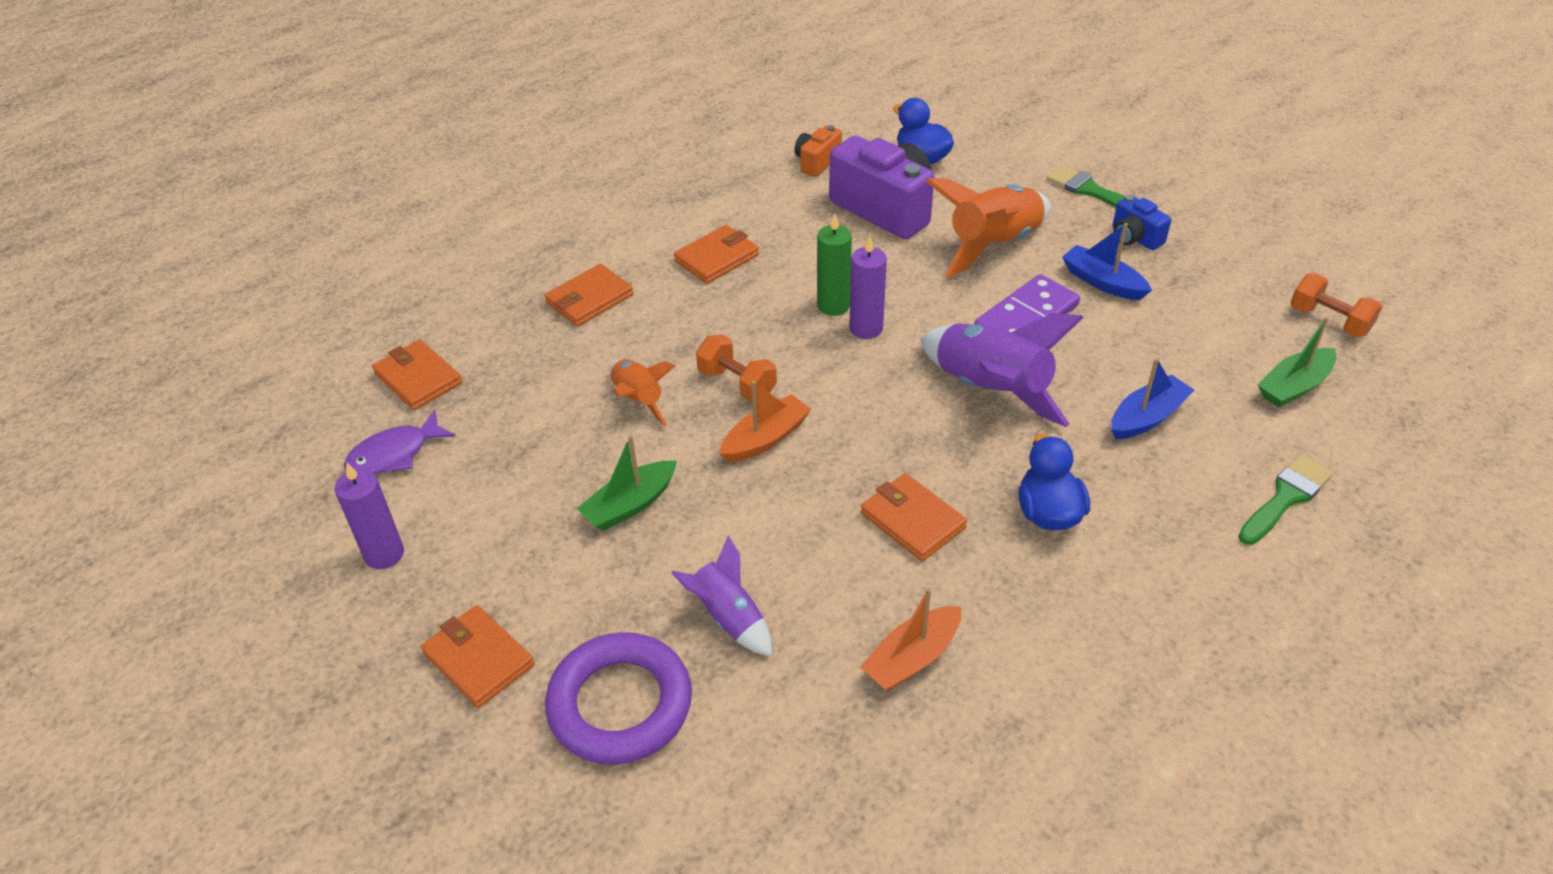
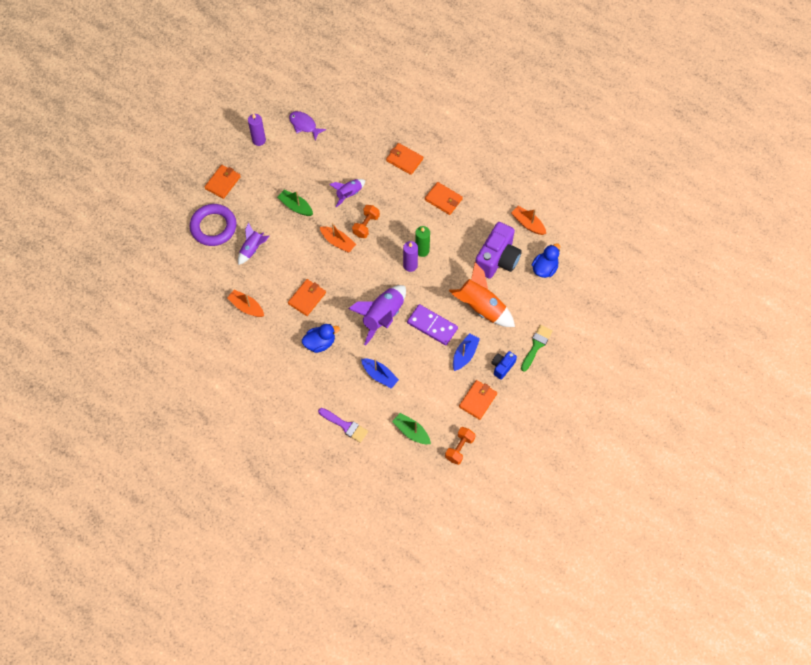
camera: 75 degrees right, 20 degrees up
(418, 378) = (344, 117): orange wallet -> orange wallet (478, 400)
(638, 400) = (349, 194): orange rocket -> purple rocket
(817, 162) = (528, 224): orange camera -> orange boat
(1286, 497) = (345, 426): green brush -> purple brush

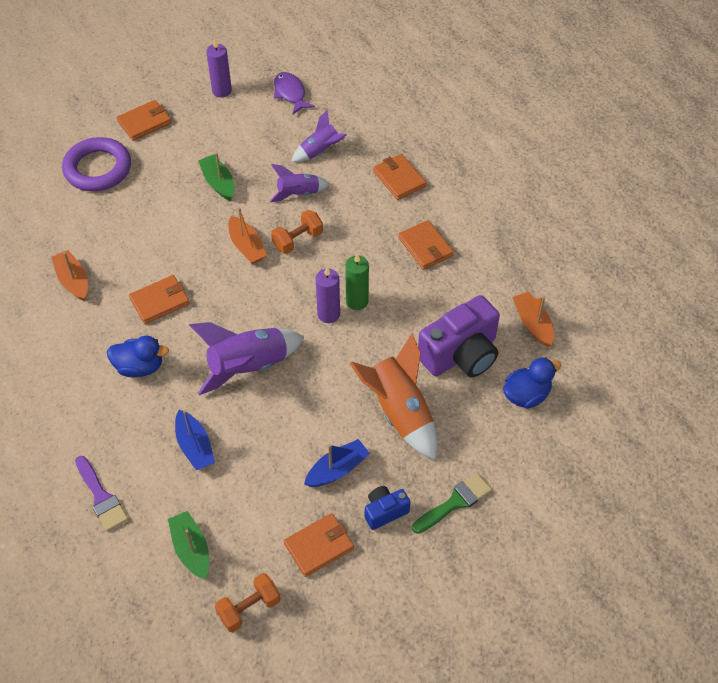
camera: 25 degrees right, 10 degrees down
(252, 249) = (129, 213): purple rocket -> purple rocket (320, 151)
(432, 325) = (312, 408): purple domino -> none

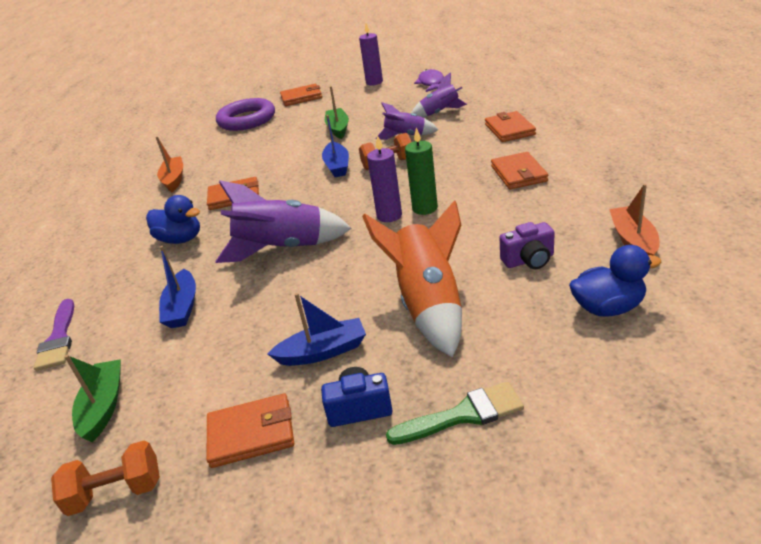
camera: 25 degrees right, 20 degrees down
(247, 246) = (337, 166): orange boat -> blue boat
(461, 354) = (529, 260): purple camera -> purple camera, size x0.50

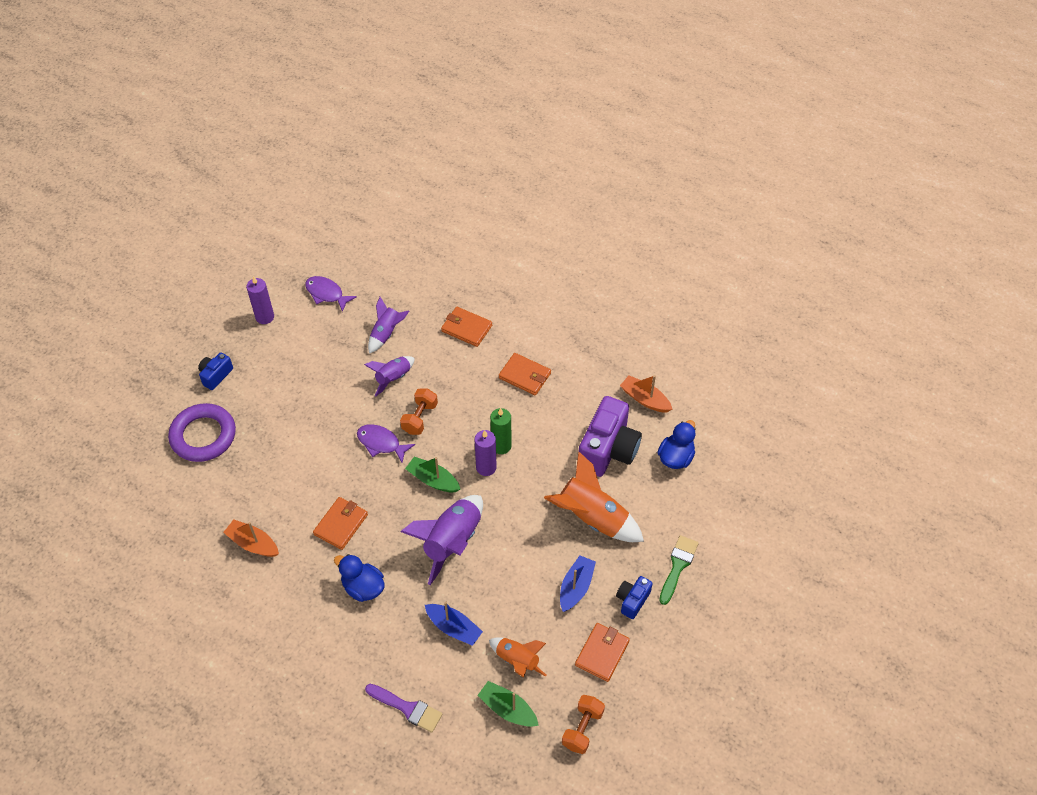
camera: 55 degrees left, 20 degrees up
(178, 372) = (517, 660): none -> orange rocket
(181, 239) = (363, 587): blue duck -> blue duck turned 120 degrees counterclockwise
(301, 97) = (215, 375): orange wallet -> blue camera
(337, 166) = (381, 443): blue boat -> purple fish
(338, 129) = (319, 400): green boat -> green boat (433, 480)
(529, 260) = (608, 450): purple camera -> purple camera, size x1.99

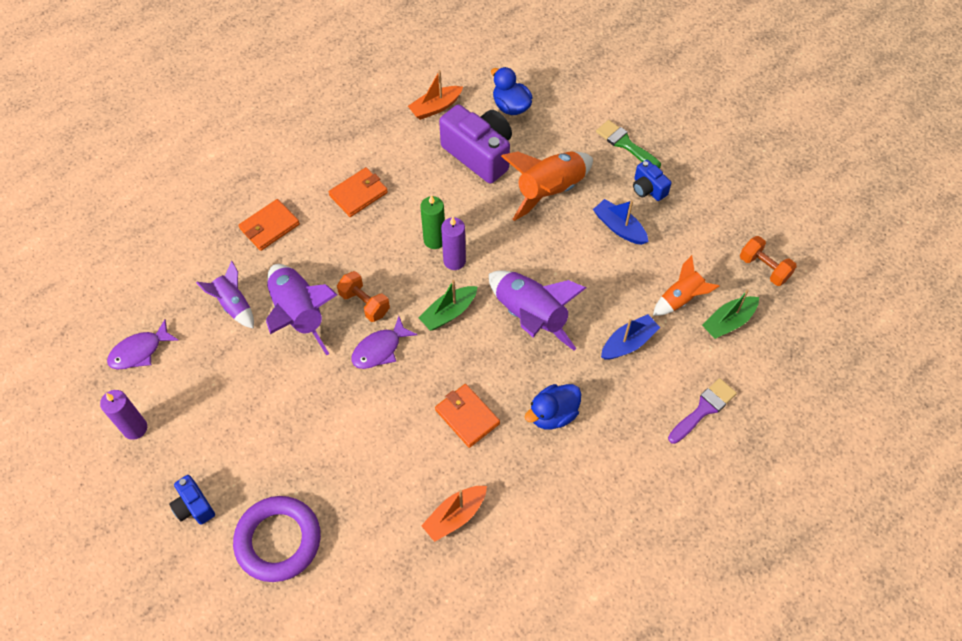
camera: 70 degrees left, 5 degrees up
(393, 378) = (299, 314): purple rocket -> purple rocket, size x1.71
(602, 653) = (693, 229): orange wallet -> none

